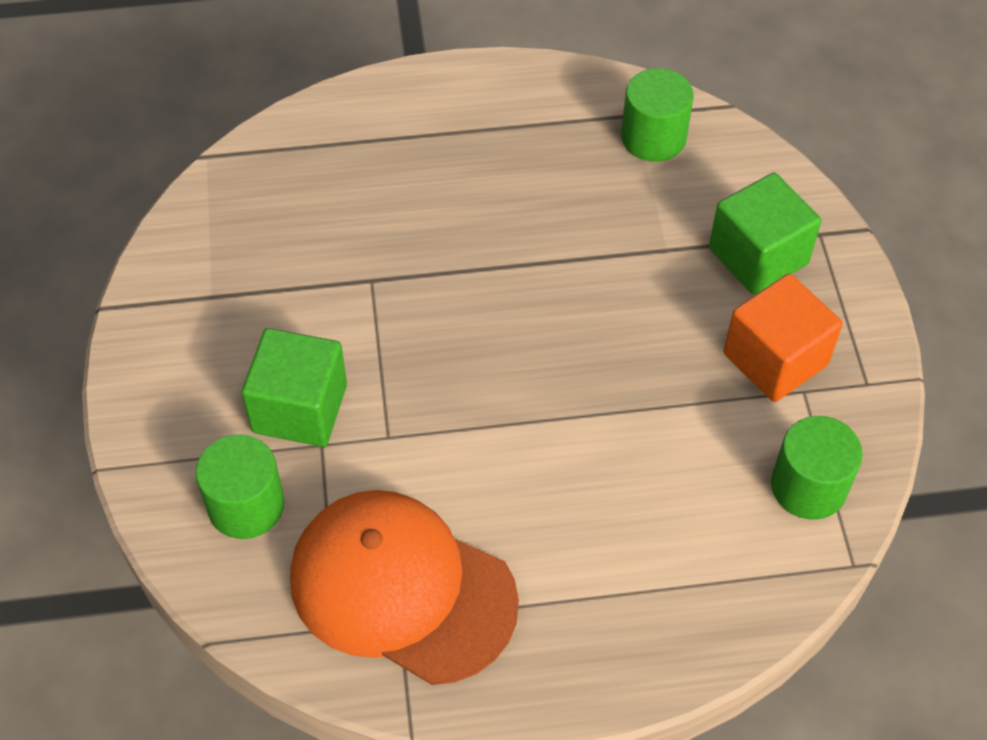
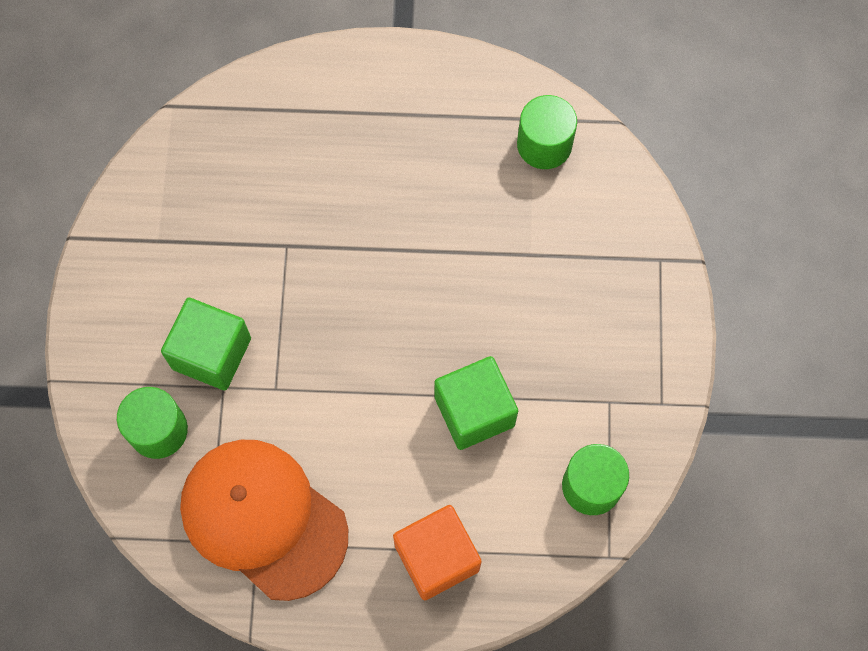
camera: 10 degrees right, 15 degrees up
(758, 256) = (603, 273): green cube -> green cube (474, 411)
(775, 359) = (593, 370): orange cube -> orange cube (437, 558)

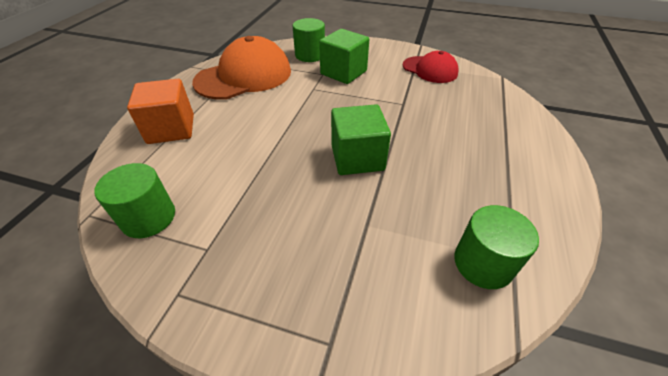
camera: 105 degrees right, 25 degrees down
(169, 215) = (430, 69): none -> red cap
(474, 411) = (251, 163): green cube -> green cube (357, 158)

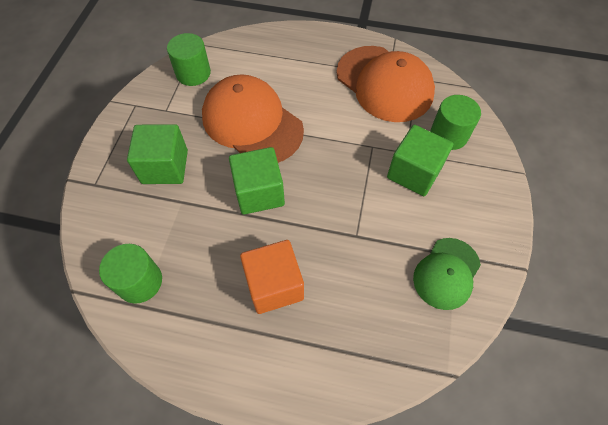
camera: 85 degrees right, 15 degrees up
(171, 129) = (289, 55): orange cube -> orange cube (274, 285)
(261, 161) = (252, 123): none -> orange cap
(310, 245) = (165, 167): none -> green cube
(430, 69) = (446, 273): red cap -> green cap

